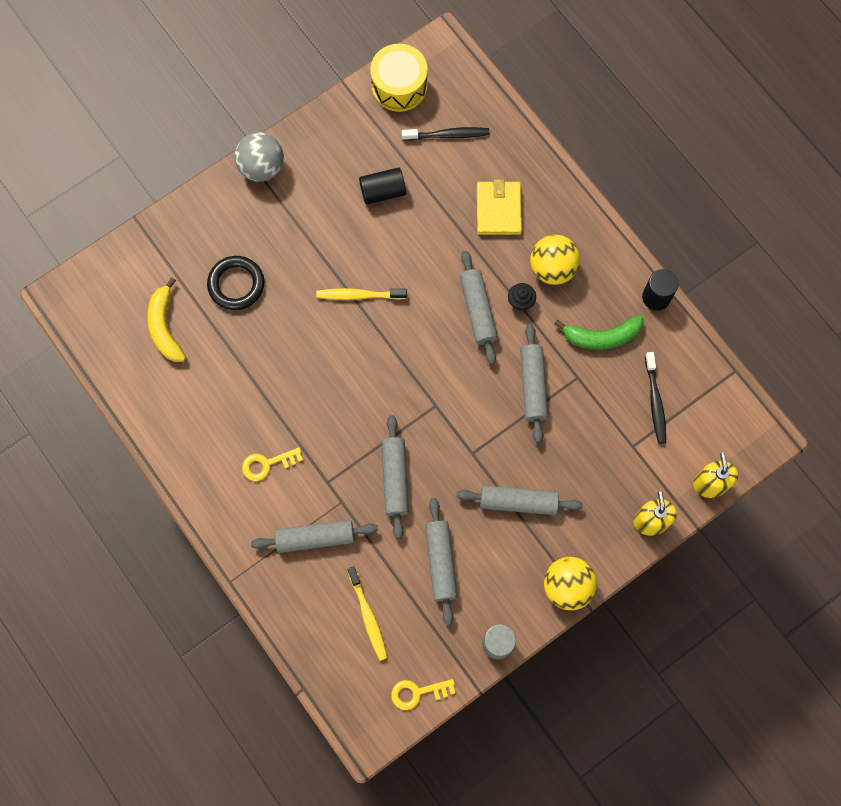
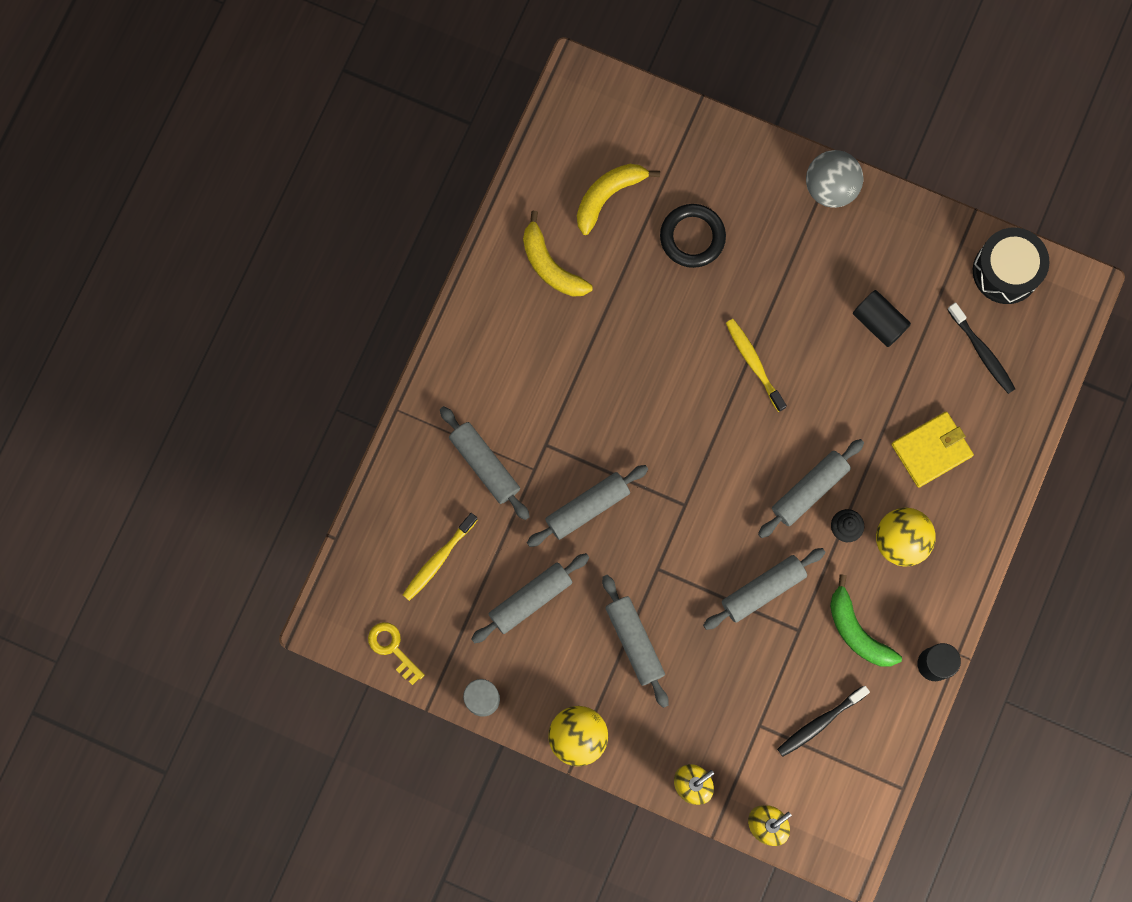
camera: 60 degrees right, 5 degrees up
(191, 399) = (550, 265): none -> yellow banana
(267, 464) = (529, 376): yellow key -> none
(399, 86) = (1006, 271): yellow drum -> black drum

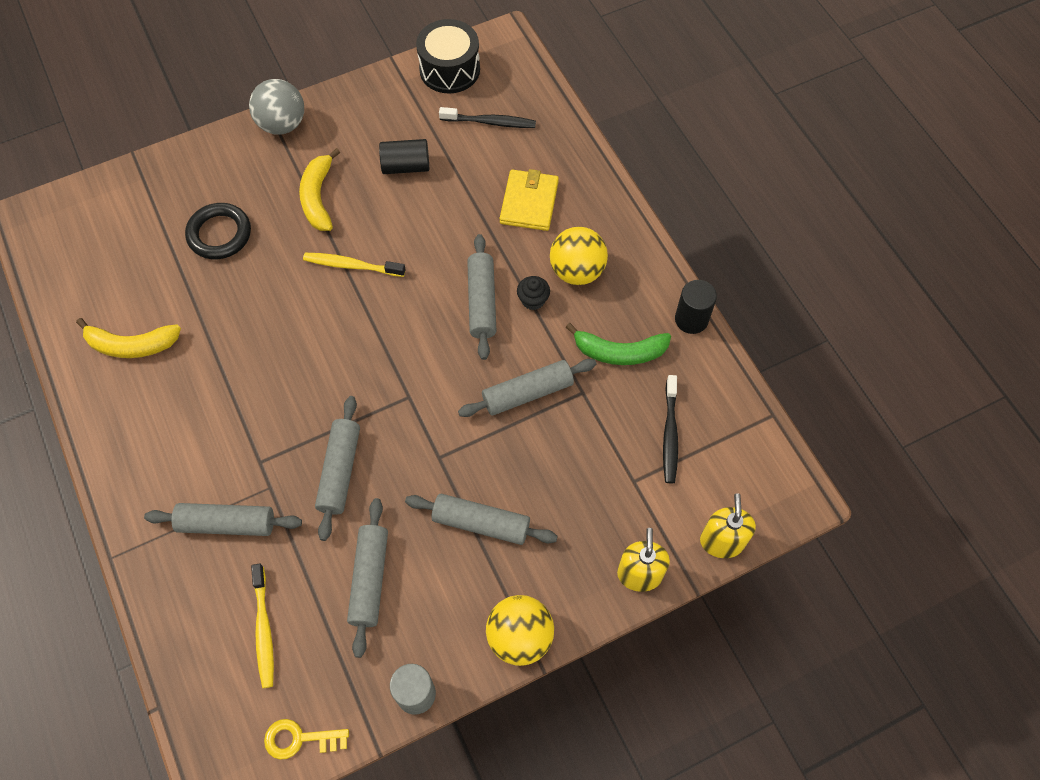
camera: 50 degrees left, 15 degrees down
(608, 196) = (128, 265): yellow banana -> yellow banana (318, 197)
(763, 590) = (527, 393): grey rolling pin -> grey rolling pin turned 60 degrees clockwise

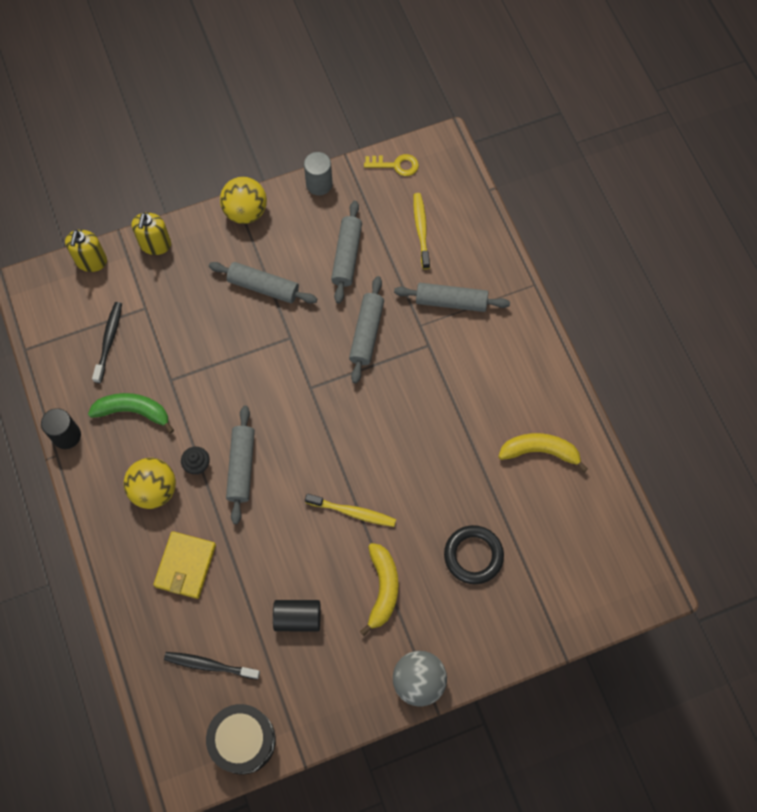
camera: 175 degrees left, 5 degrees up
(527, 393) = (214, 383): grey rolling pin -> none

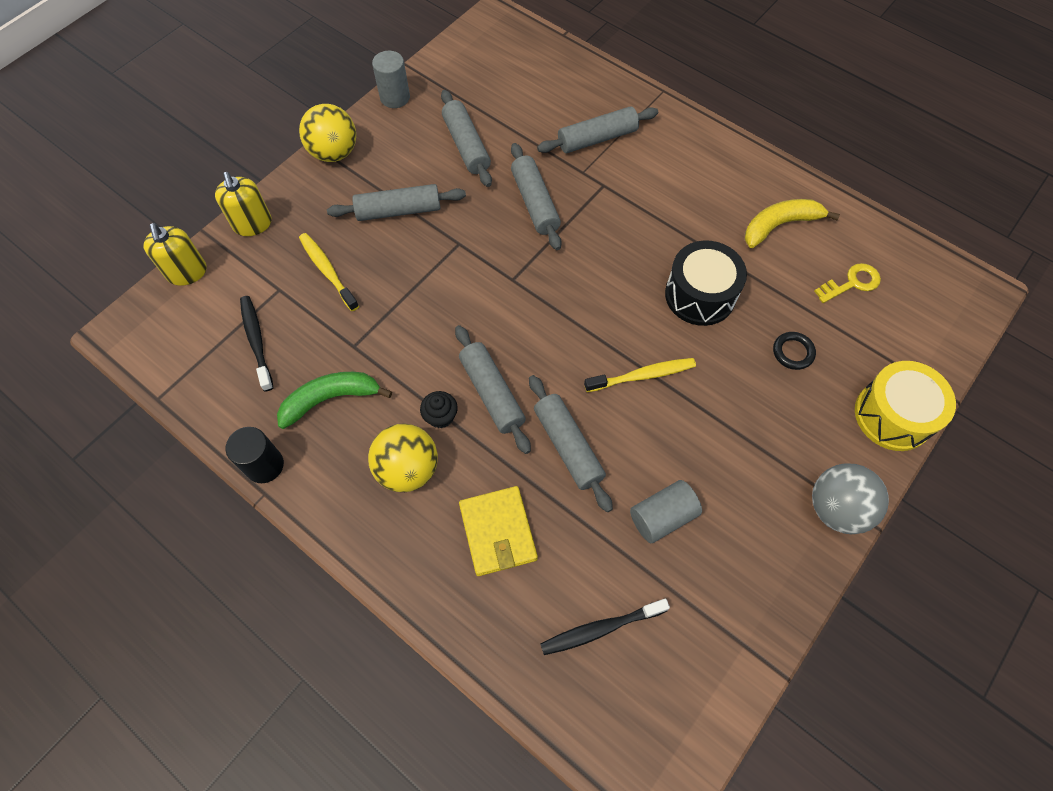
camera: 30 degrees left, 5 degrees down
(243, 740) = (699, 693): black drum -> black drum (700, 295)
(268, 534) = (568, 446): none -> grey rolling pin
(297, 618) = (662, 516): black cylinder -> grey cylinder
(382, 588) = (728, 434): yellow banana -> none
(396, 165) = (460, 51): yellow key -> yellow key (852, 283)
(421, 230) = (524, 93): yellow toothbrush -> yellow toothbrush (328, 271)
(473, 555) = (793, 352): black ring -> black ring, size x0.59
(510, 642) = (893, 415): none -> yellow drum

